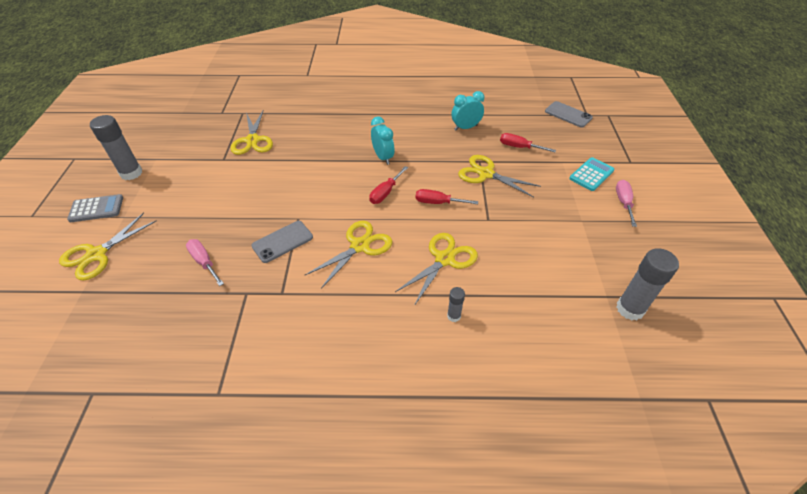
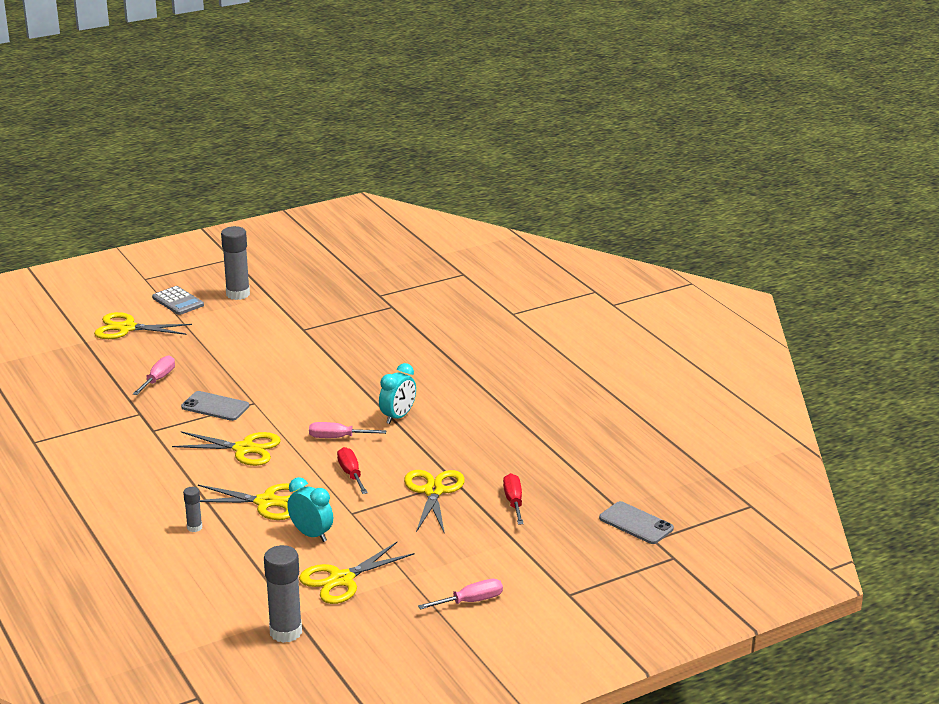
camera: 60 degrees right, 20 degrees down
(252, 140) = (349, 332): yellow scissors -> yellow scissors (341, 579)
(385, 193) = (337, 437): red screwdriver -> pink screwdriver
(465, 127) = (516, 453): turquoise clock -> turquoise clock (311, 534)
(568, 114) = (636, 523): grey phone -> grey phone turned 60 degrees counterclockwise
(591, 174) = (508, 567): turquoise calculator -> none

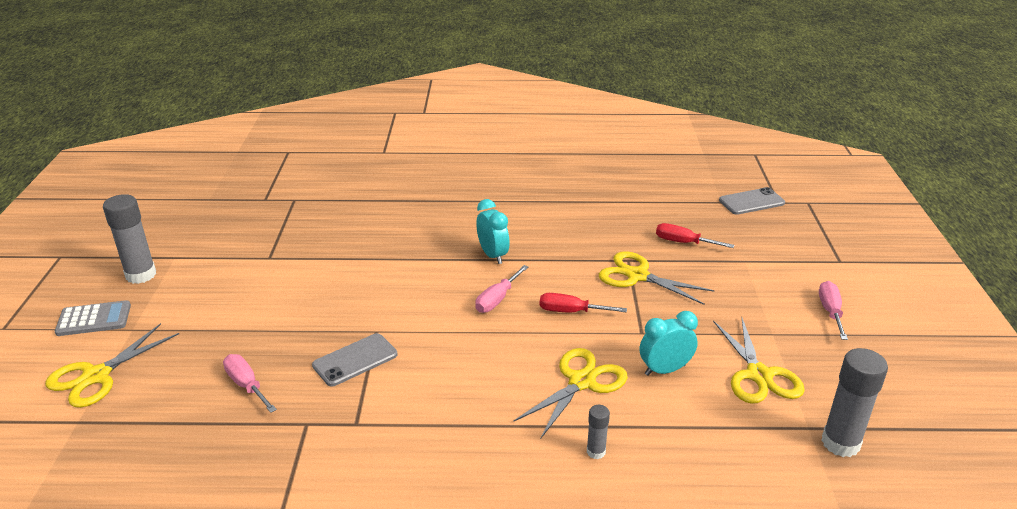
camera: 60 degrees left, 5 degrees up
(244, 449) = (463, 365): yellow scissors -> none

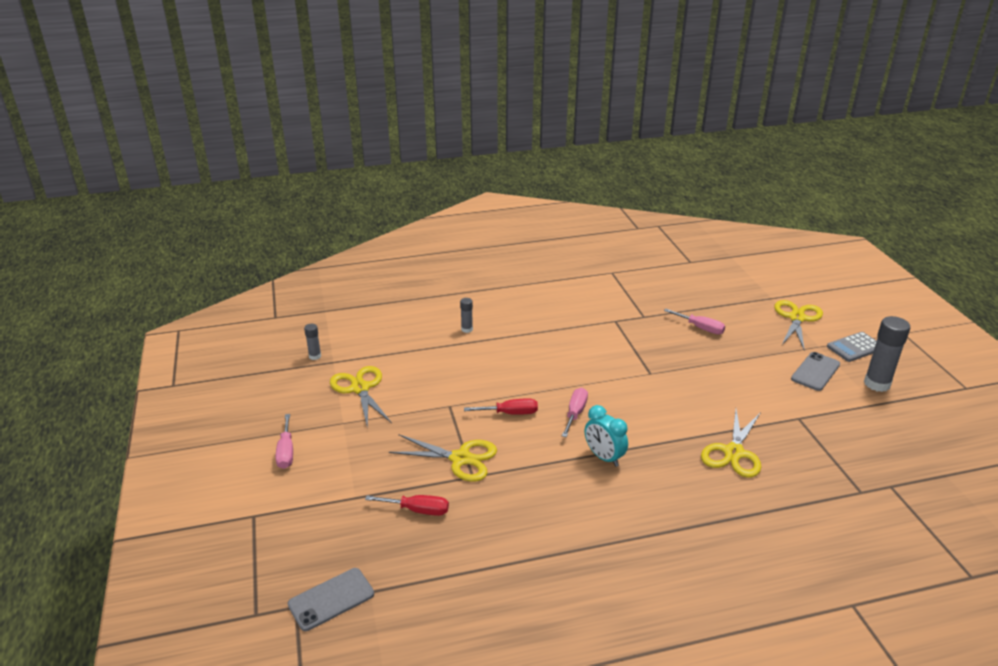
camera: 165 degrees right, 0 degrees up
(355, 360) = (647, 352): grey phone -> grey phone (815, 372)
(582, 382) = (486, 364): yellow scissors -> yellow scissors (733, 452)
(665, 370) = (429, 381): turquoise clock -> none
(840, 443) = (315, 356): grey glue stick -> grey glue stick, size x0.51

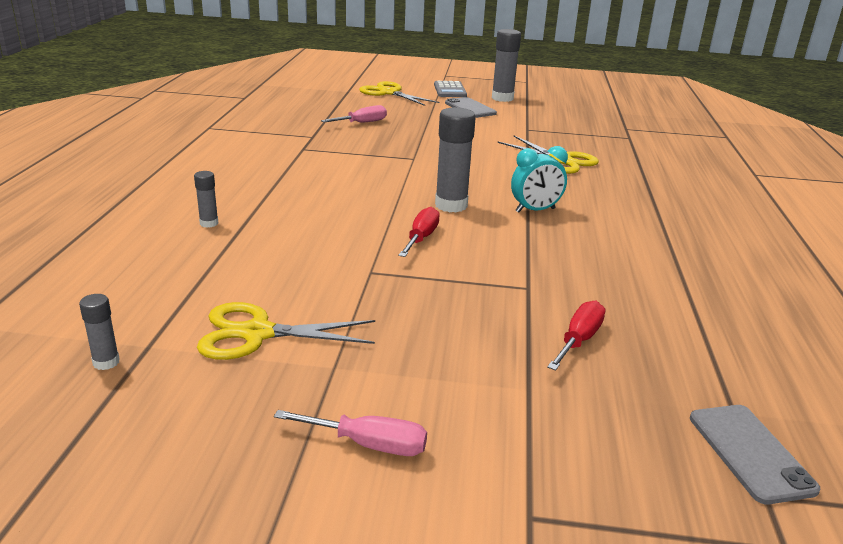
camera: 70 degrees left, 5 degrees down
(460, 459) = (489, 288): yellow scissors -> none
(575, 413) = (451, 205): pink screwdriver -> grey glue stick

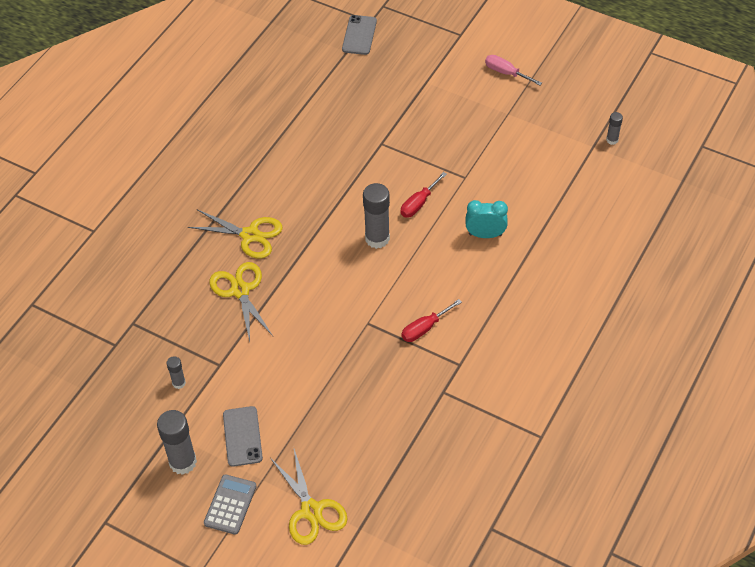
camera: 155 degrees left, 25 degrees up
(209, 223) = (555, 252): grey glue stick -> grey glue stick (179, 383)
(257, 333) = (539, 142): yellow scissors -> yellow scissors (250, 235)
(362, 123) = (381, 417): pink screwdriver -> none
(535, 210) = (320, 218): turquoise clock -> turquoise clock (485, 234)
(579, 340) = (382, 102): red screwdriver -> red screwdriver (424, 328)

